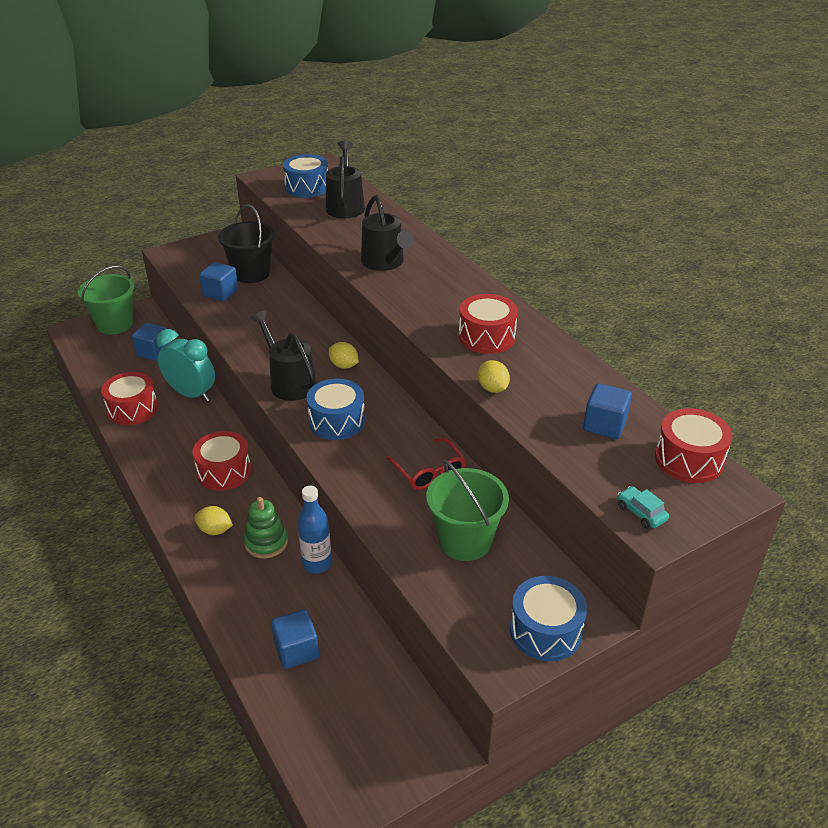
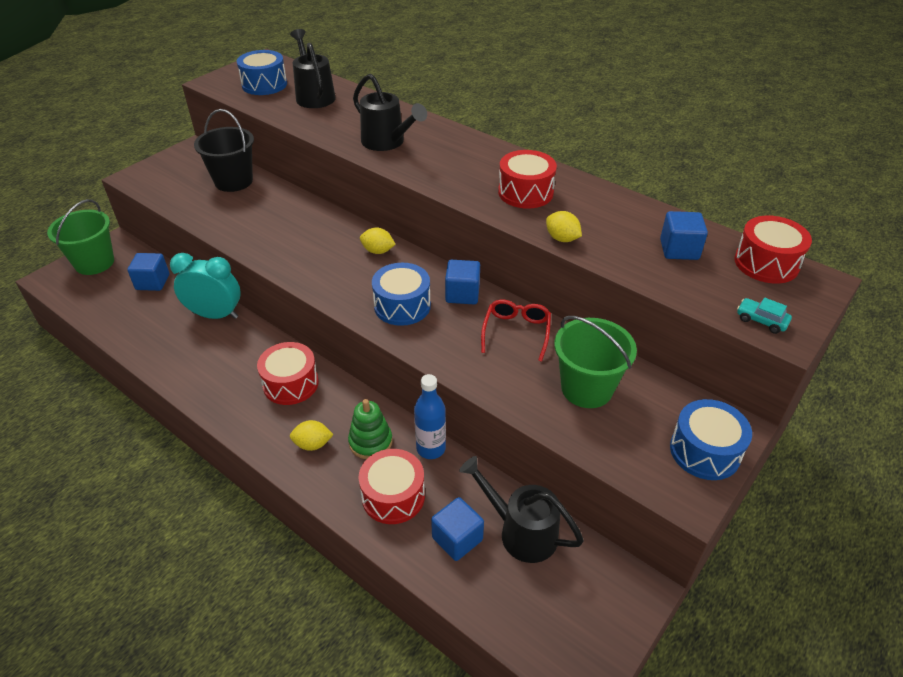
camera: 20 degrees left, 5 degrees up
(133, 409) = (160, 345): red drum -> red drum (393, 496)
(221, 293) = (212, 206): blue cube -> blue cube (462, 294)
(289, 382) = (333, 278): black watering can -> black watering can (520, 531)
(429, 472) = (516, 332): red glasses -> red glasses turned 120 degrees counterclockwise

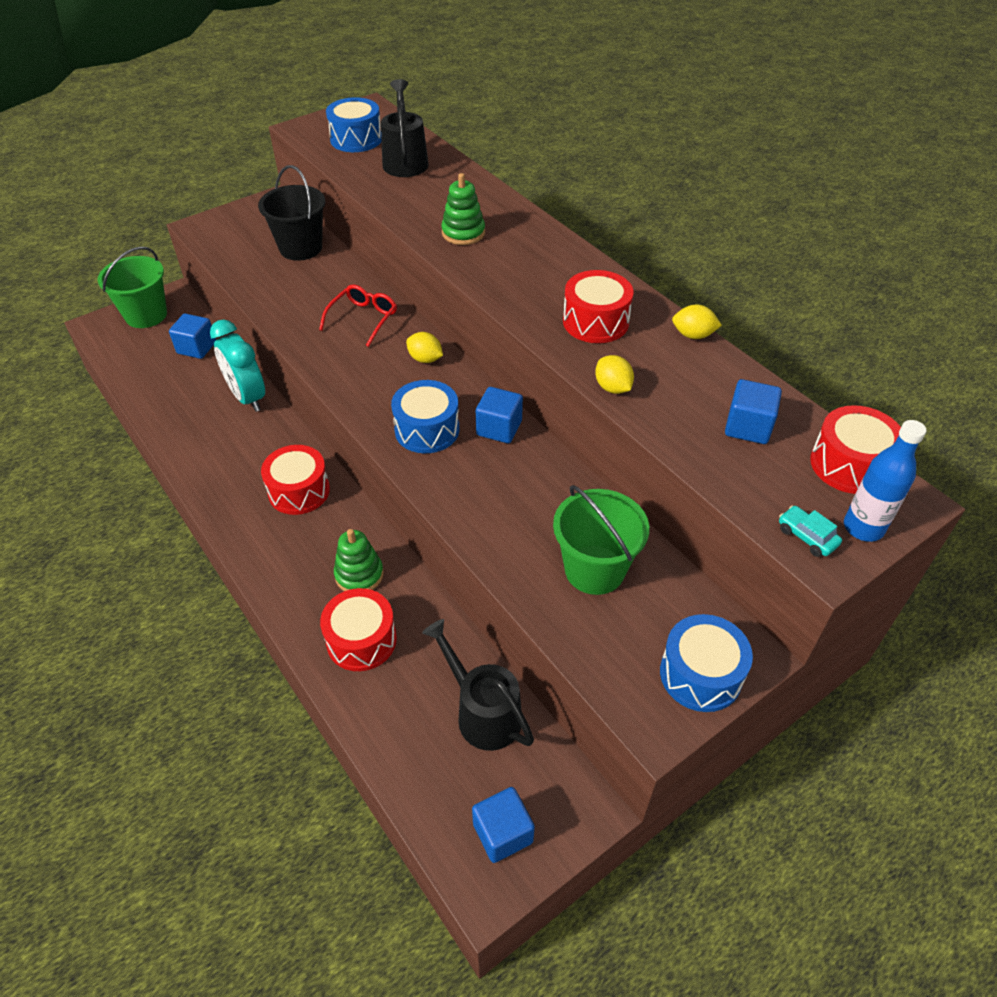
camera: 15 degrees right, 5 degrees up
(215, 315) = (247, 397): turquoise clock -> turquoise clock turned 150 degrees counterclockwise
(313, 444) = (298, 564): yellow lemon -> yellow lemon (693, 335)
(387, 142) = (463, 233): black watering can -> green stacking toy
(431, 449) = (420, 596): blue bottle -> blue bottle (863, 528)
(457, 539) = (411, 703): blue cube -> blue cube (502, 833)
(516, 332) = (541, 486): red glasses -> red glasses (363, 319)

